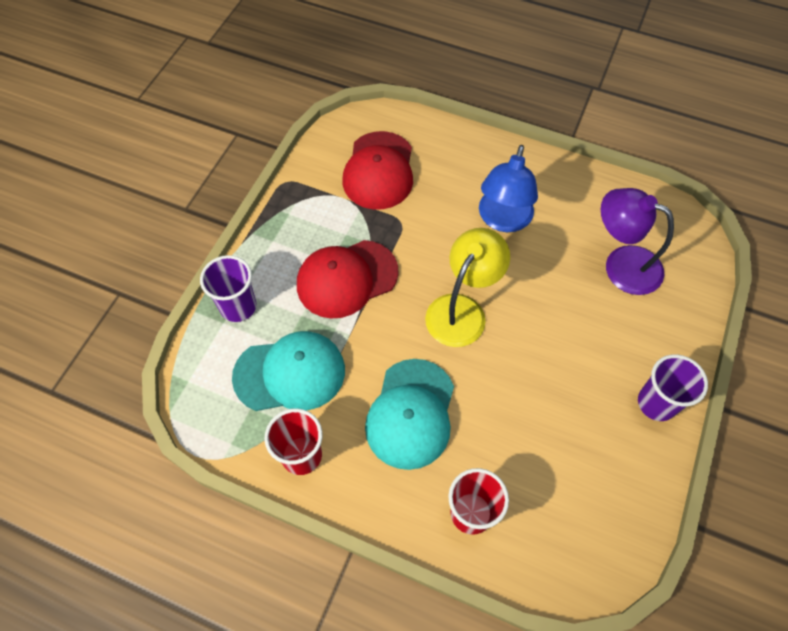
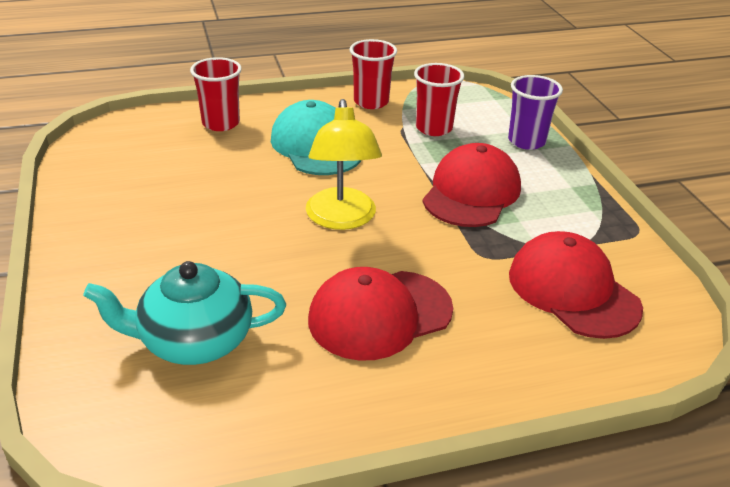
camera: 140 degrees right, 25 degrees down
(290, 373) = (434, 128): turquoise cap -> red cup
(503, 220) = (380, 314): blue lamp -> red cap
(621, 264) = (194, 341): purple lamp -> turquoise teapot
(656, 403) = (89, 238): purple cup -> none

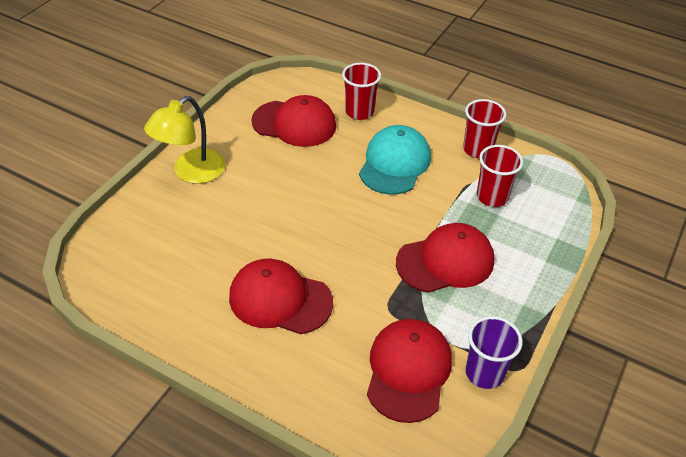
camera: 45 degrees right, 10 degrees up
(165, 163) = (294, 123): none -> red cap
(194, 341) = (179, 246): turquoise teapot -> none
(342, 219) = (340, 225): yellow lamp -> yellow lamp (191, 172)
(526, 141) = (546, 249): purple cup -> purple cup (484, 373)

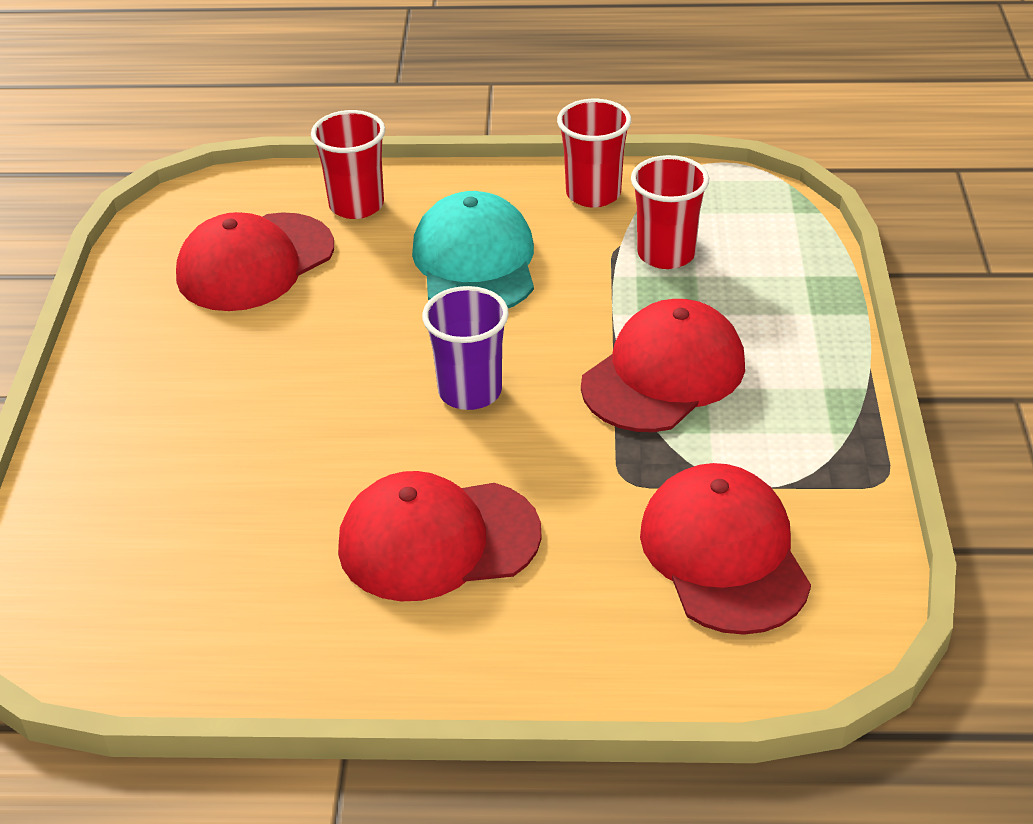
camera: 25 degrees left, 5 degrees down
(191, 172) = (122, 408): yellow lamp -> none
(294, 123) = (255, 263): red cap -> red cap turned 150 degrees clockwise
(484, 373) = (838, 506): purple cup -> purple cup (470, 391)

